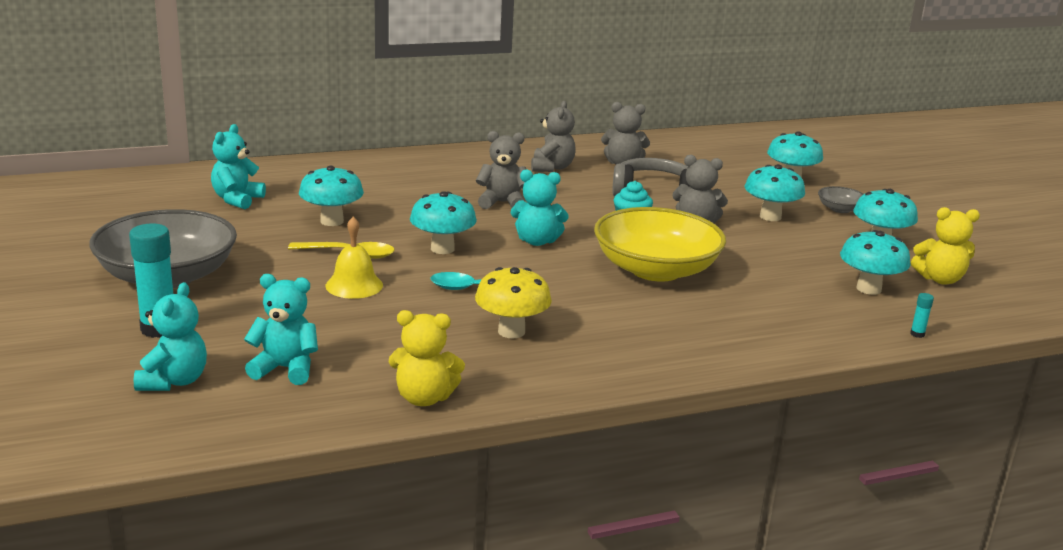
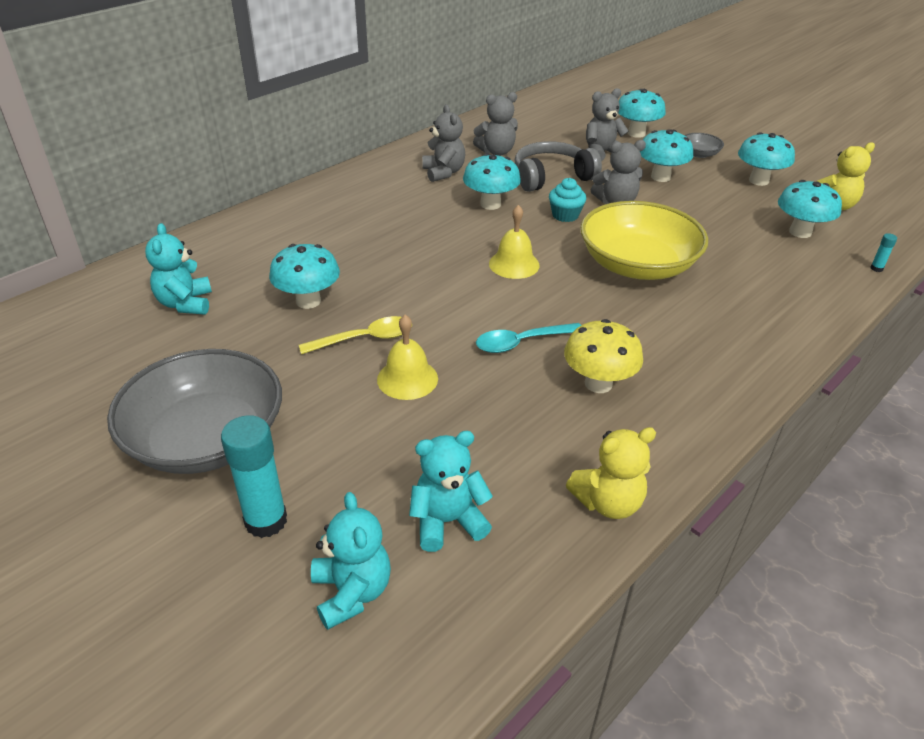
camera: 25 degrees left, 15 degrees up
(442, 249) = (443, 302): turquoise mushroom -> turquoise mushroom (490, 204)
(502, 203) = (441, 227): grey teddy bear -> grey teddy bear (602, 152)
(537, 241) = (514, 264): turquoise teddy bear -> yellow bell

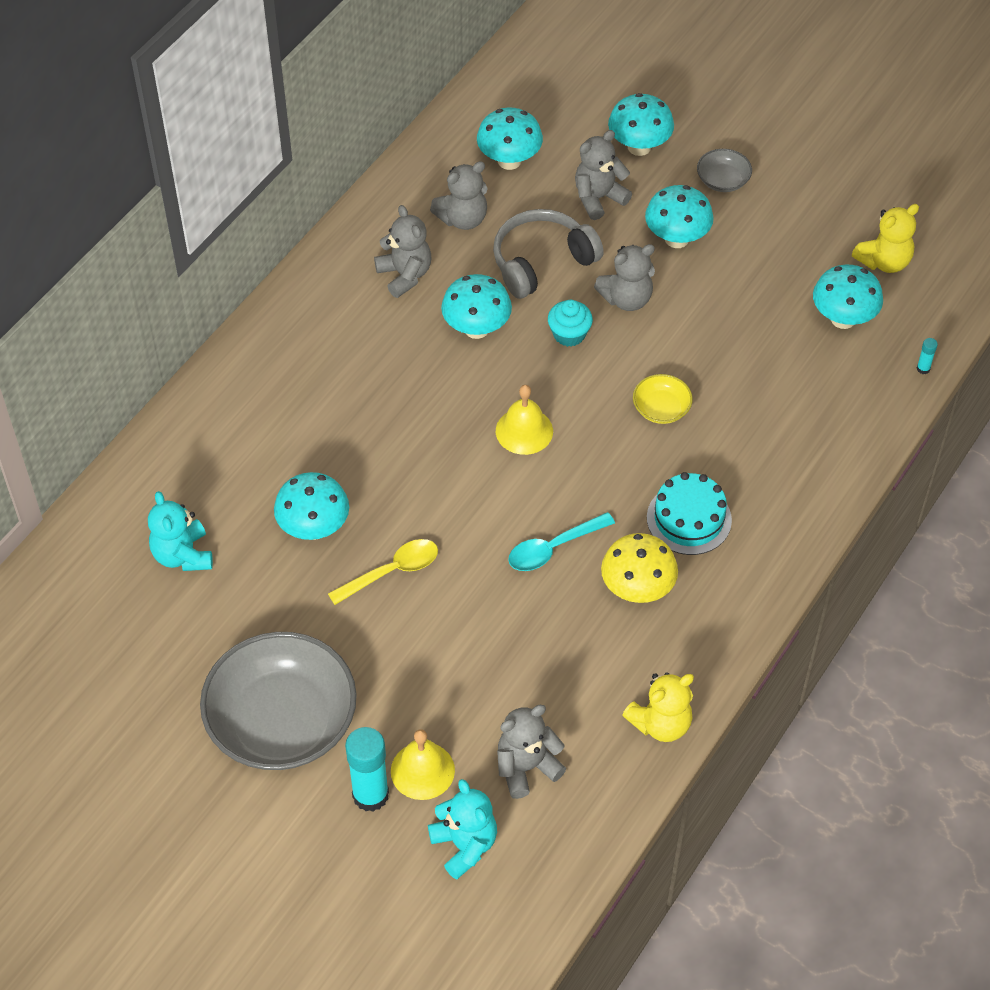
camera: 10 degrees left, 15 degrees up
(407, 379) = (449, 616): yellow bell -> yellow bell (422, 770)
(447, 521) = (526, 767): turquoise teddy bear -> grey teddy bear
(637, 265) = (661, 408): yellow bowl -> yellow bowl, size x0.43
(655, 339) = (689, 519): none -> turquoise cake
(758, 181) = (797, 226): turquoise mushroom -> turquoise mushroom (509, 161)

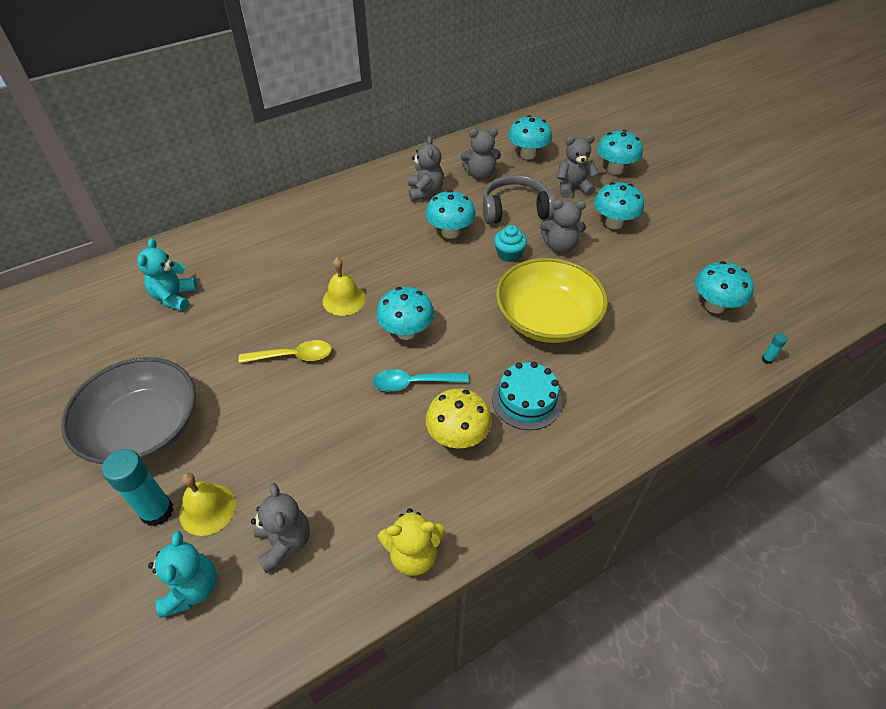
camera: 25 degrees right, 5 degrees down
(314, 528) = (265, 311): turquoise mushroom -> turquoise mushroom (406, 332)
(524, 431) = (442, 300): yellow bell -> yellow bell (344, 299)
(526, 767) = (284, 543): grey teddy bear -> grey teddy bear turned 75 degrees clockwise
(661, 408) = (547, 319): yellow bowl -> yellow bowl, size x2.33
(723, 180) = (662, 201): grey bowl -> none
(884, 261) = (762, 280): yellow teddy bear -> none

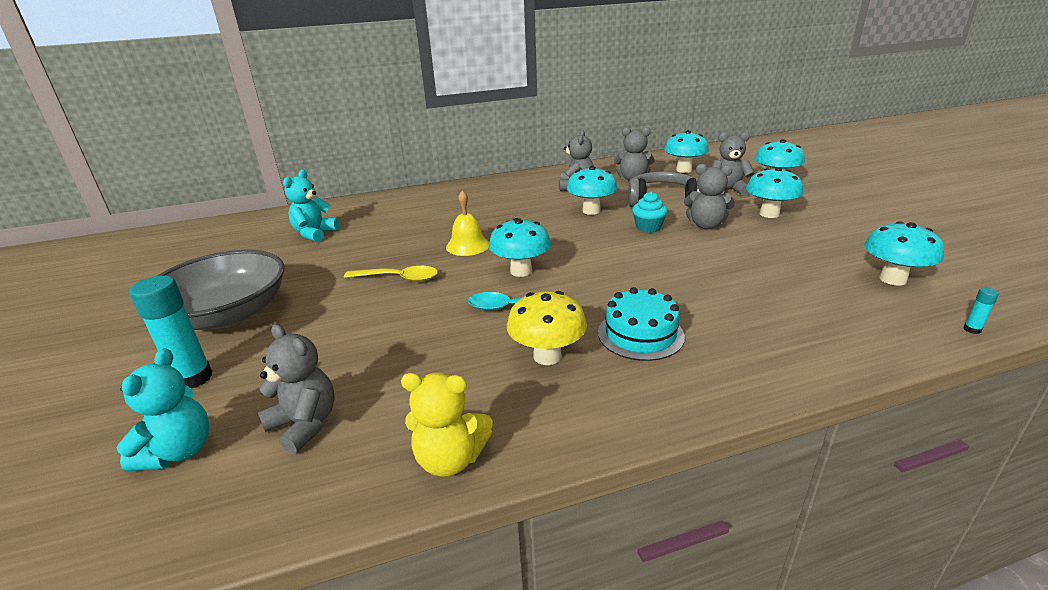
camera: 15 degrees right, 20 degrees down
(207, 509) = (243, 383): yellow bell -> none
(284, 543) = (305, 424): grey teddy bear -> grey teddy bear turned 45 degrees counterclockwise
(547, 319) = (680, 274): yellow bowl -> none

